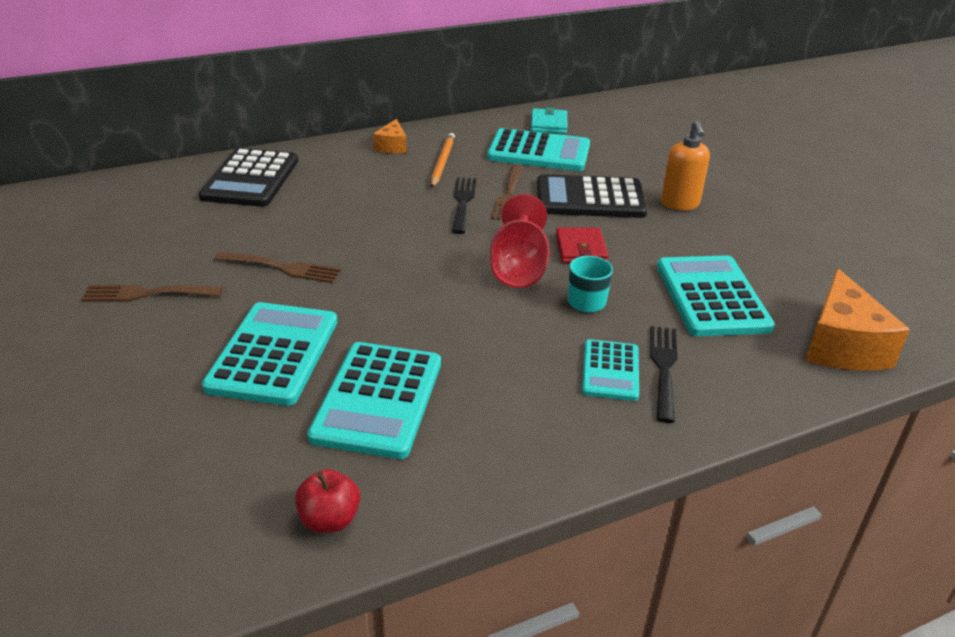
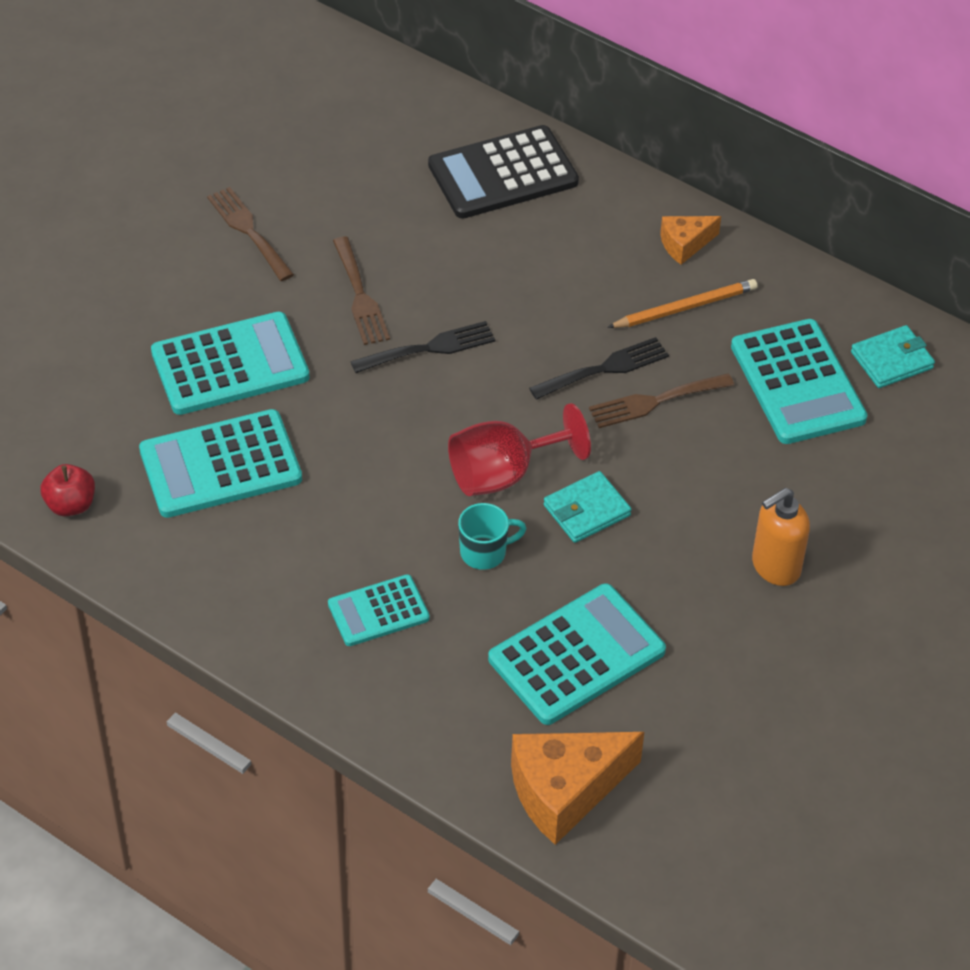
camera: 60 degrees right, 15 degrees up
(580, 249) = (586, 510): red wallet -> turquoise wallet
(590, 198) = (714, 477): black calculator -> none
(663, 368) = (413, 651): black fork -> black fork (429, 348)

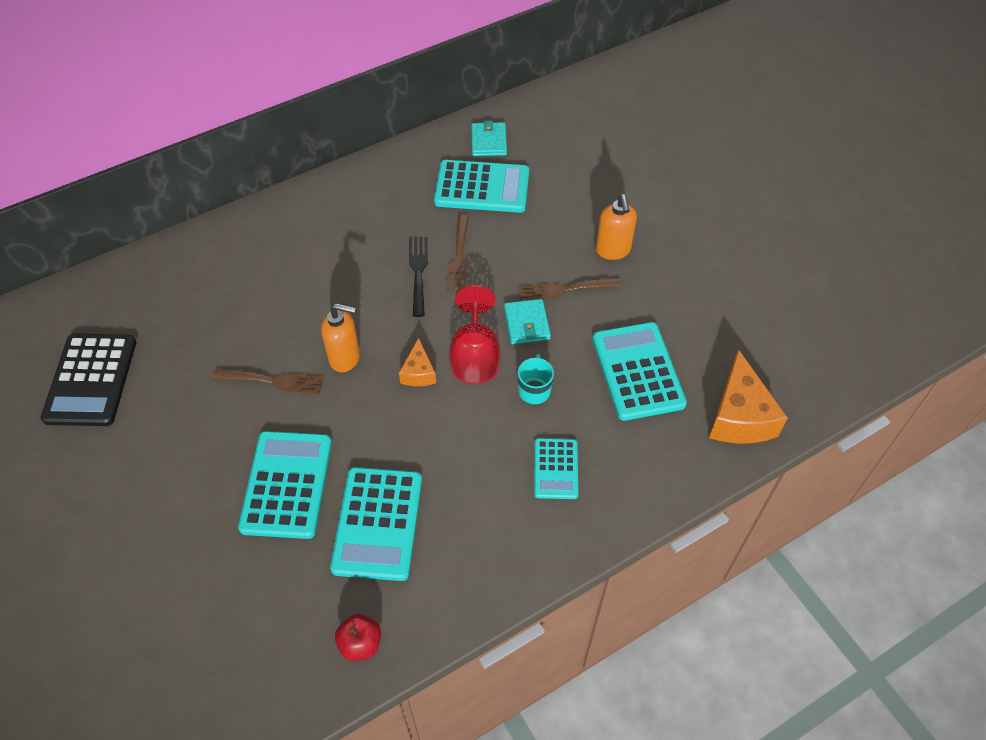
camera: 65 degrees left, 5 degrees up
(248, 231) = (165, 428): brown fork -> brown fork (564, 289)
(429, 348) = (345, 358): black fork -> orange soap dispenser
(503, 174) = (219, 262): black calculator -> black calculator (91, 380)
(684, 244) = (342, 196): orange cheese -> orange cheese (418, 372)
(685, 307) = (393, 215): orange pencil -> none

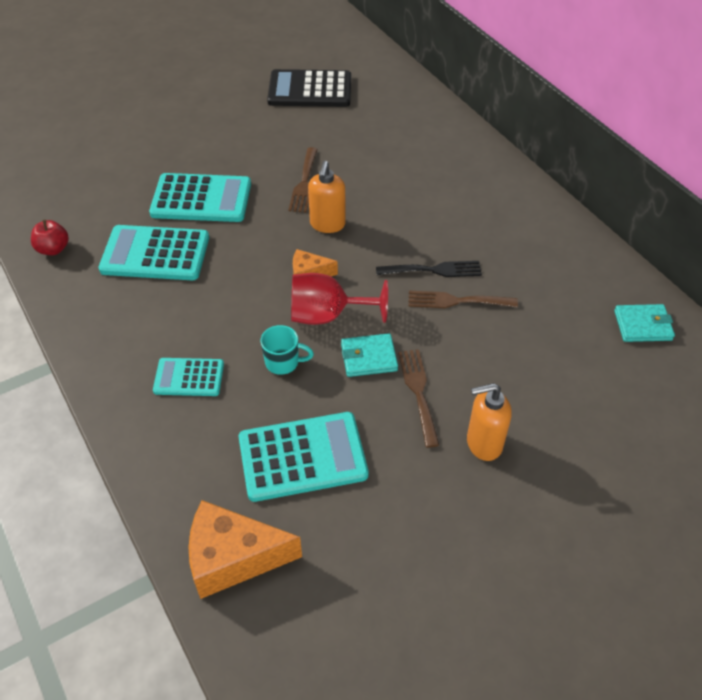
camera: 90 degrees right, 5 degrees down
(482, 187) = (564, 320): turquoise calculator -> none

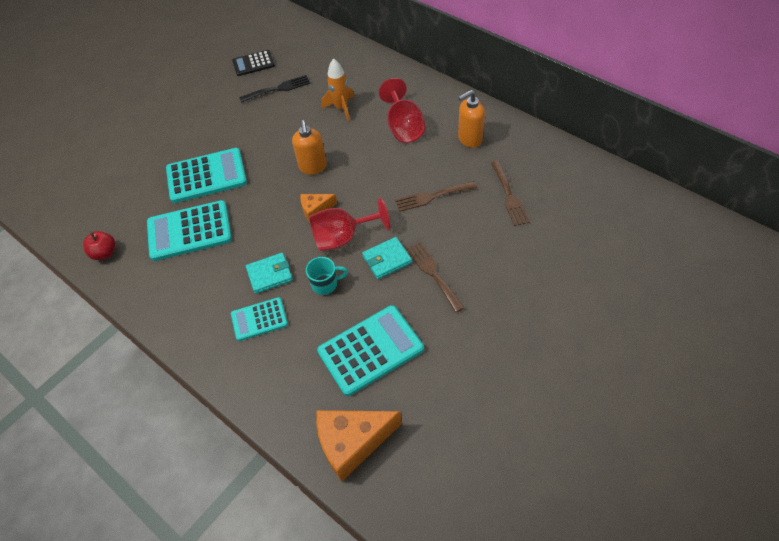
camera: 15 degrees left, 5 degrees up
(304, 183) = (281, 140): brown fork -> brown fork (509, 196)
(310, 90) = (253, 63): black calculator -> black calculator, size x0.59
(390, 167) = (341, 108): none -> orange rocket
(433, 270) = (406, 178): black fork -> black fork (278, 89)
(456, 210) = (403, 127): none -> red goblet
(483, 443) = (494, 296): orange soap dispenser -> orange soap dispenser (469, 139)
(643, 325) = (567, 173): turquoise wallet -> turquoise wallet (270, 274)

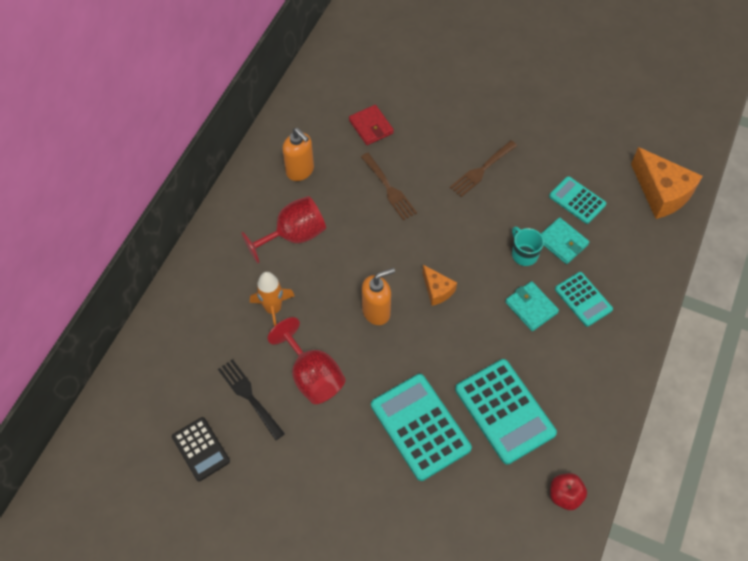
camera: 110 degrees left, 5 degrees up
(343, 237) = (464, 254): red goblet -> red goblet (312, 375)
(370, 350) = (577, 200): turquoise calculator -> turquoise calculator, size x0.59
(387, 259) = (478, 210): turquoise wallet -> turquoise wallet (562, 242)
(509, 196) = (371, 127): brown fork -> red wallet

